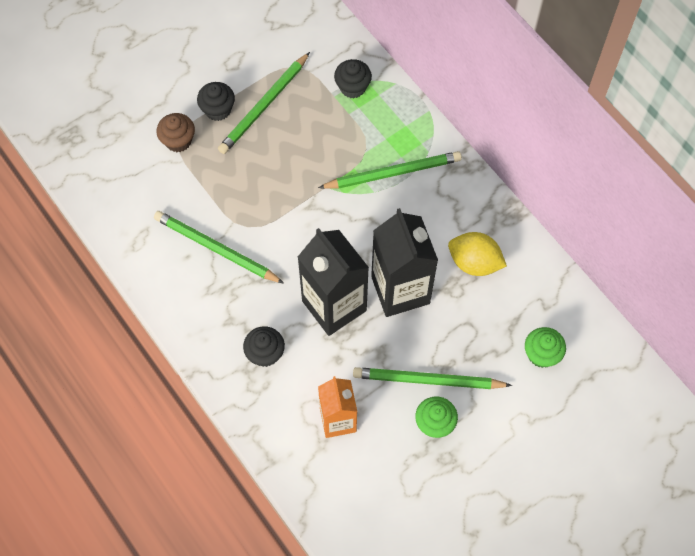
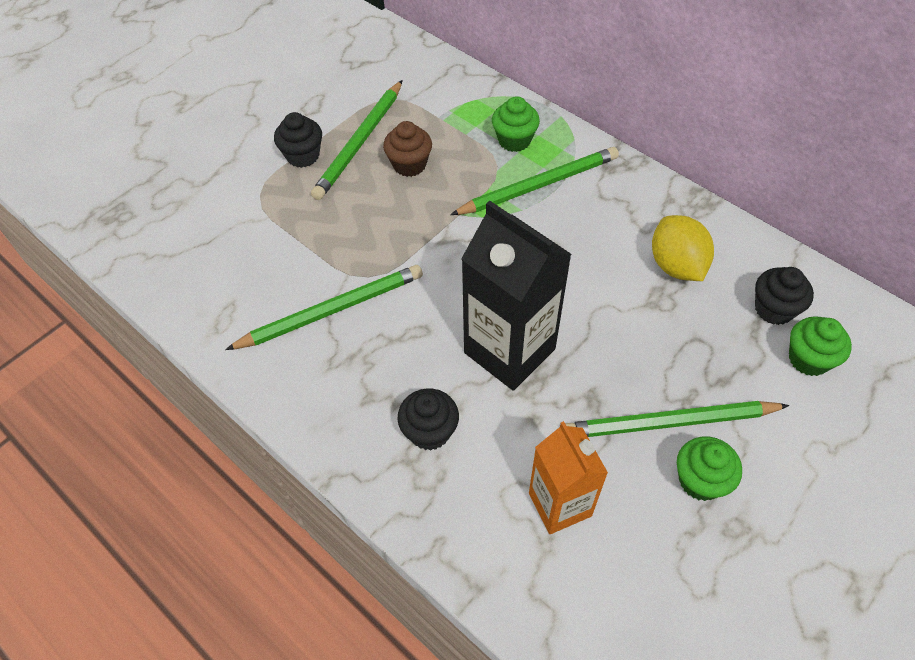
camera: 10 degrees left, 10 degrees down
(178, 141) = (258, 196): brown cupcake -> brown cupcake (409, 164)
(216, 249) = (331, 310): green pencil -> green pencil turned 135 degrees clockwise
(352, 87) = (462, 107): black cupcake -> black cupcake (774, 309)
(385, 127) = (514, 140): none -> green cupcake
(400, 290) = (592, 315): black carton -> none
(474, 262) = (676, 265): yellow lemon -> yellow lemon turned 60 degrees clockwise

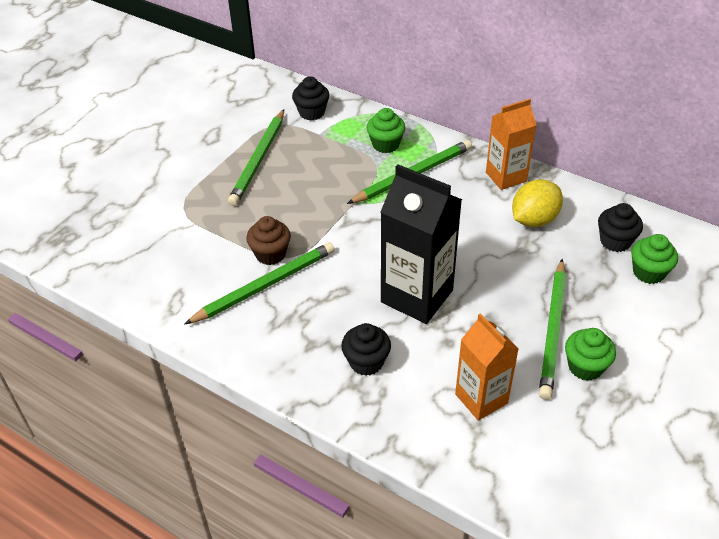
camera: 10 degrees left, 10 degrees down
(303, 156) = (213, 174): black cupcake -> black cupcake (312, 112)
(409, 164) = (304, 171): brown cupcake -> brown cupcake (270, 254)
(653, 202) = (506, 177): none -> orange carton
(669, 423) = (553, 330): green pencil -> green pencil turned 60 degrees counterclockwise
(676, 265) = (534, 220): yellow lemon -> yellow lemon turned 75 degrees clockwise

